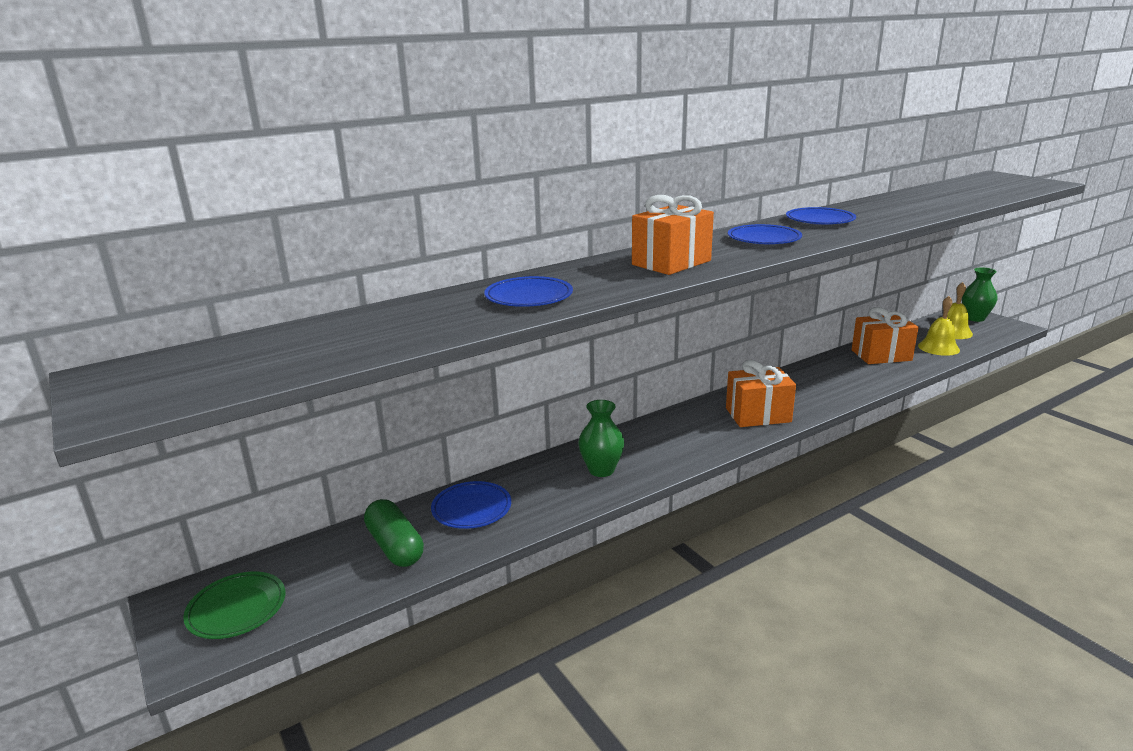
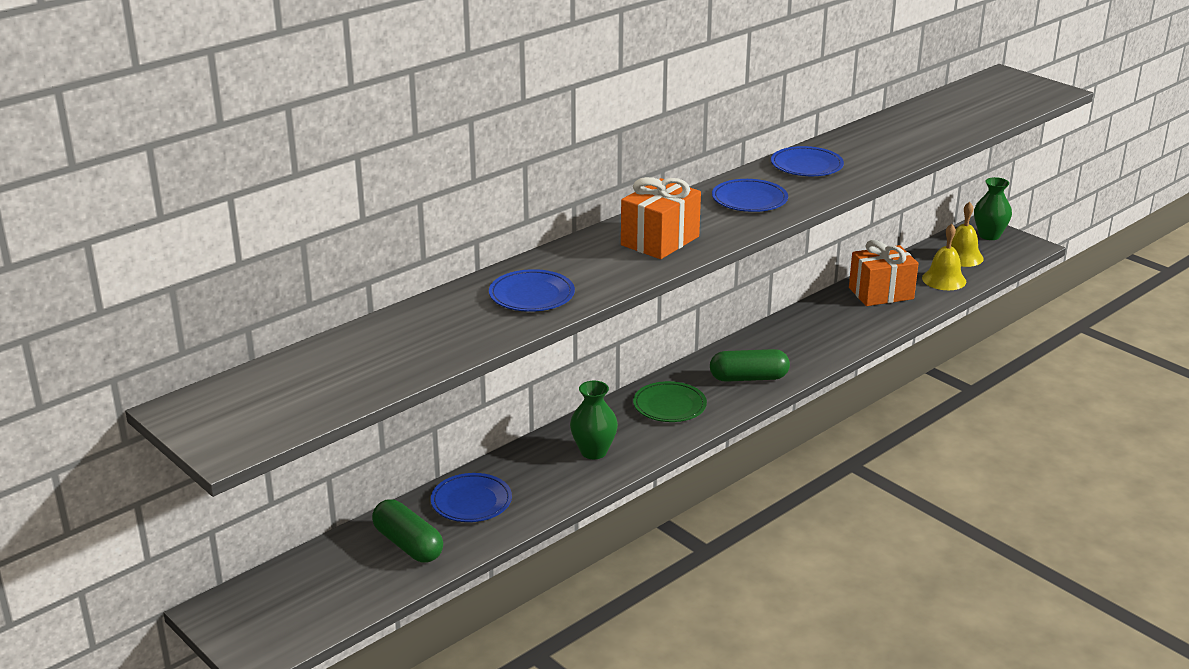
camera: 10 degrees left, 5 degrees up
(237, 609) = (280, 612): green plate -> green plate (669, 406)
(758, 415) = (748, 378): orange gift -> green capsule

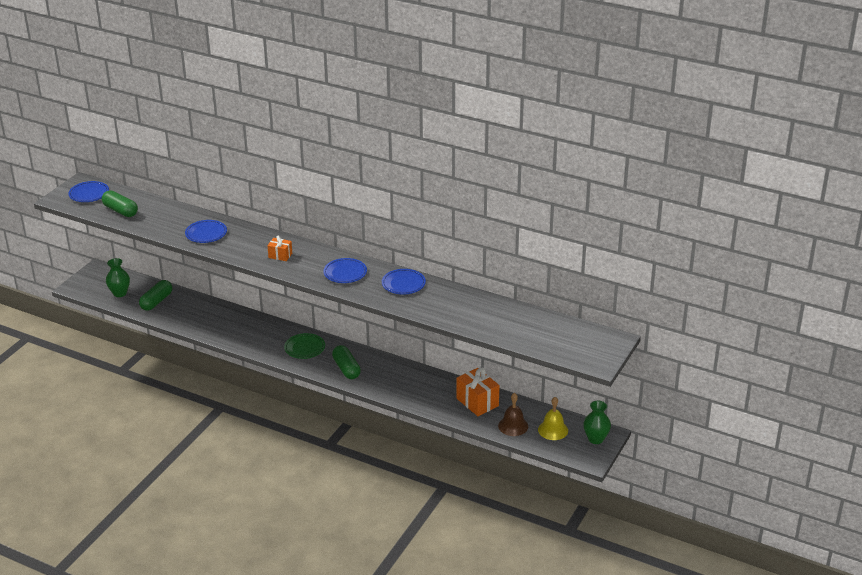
camera: 70 degrees right, 5 degrees up
(360, 374) = (120, 211): none -> green capsule
(471, 501) = (195, 309): blue plate -> blue plate (89, 194)
(593, 451) = (251, 334): green vase -> green vase (120, 293)
(660, 241) = (280, 255): orange gift -> orange gift, size x0.56
(944, 280) = (513, 426): yellow bell -> brown bell

